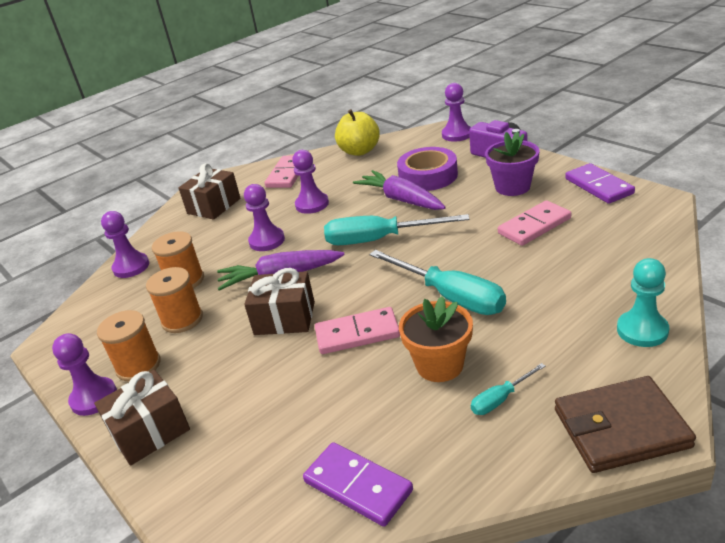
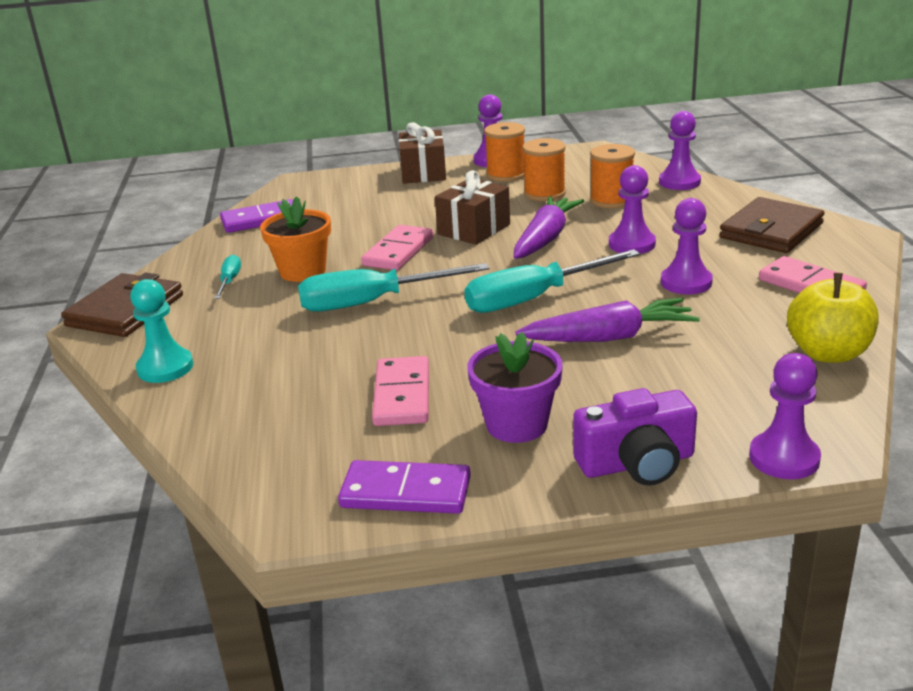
camera: 120 degrees right, 5 degrees down
(214, 206) = (771, 231): brown gift -> brown wallet
(379, 240) = (534, 298): turquoise screwdriver -> turquoise screwdriver turned 150 degrees counterclockwise
(428, 176) = (652, 377): purple tape -> none

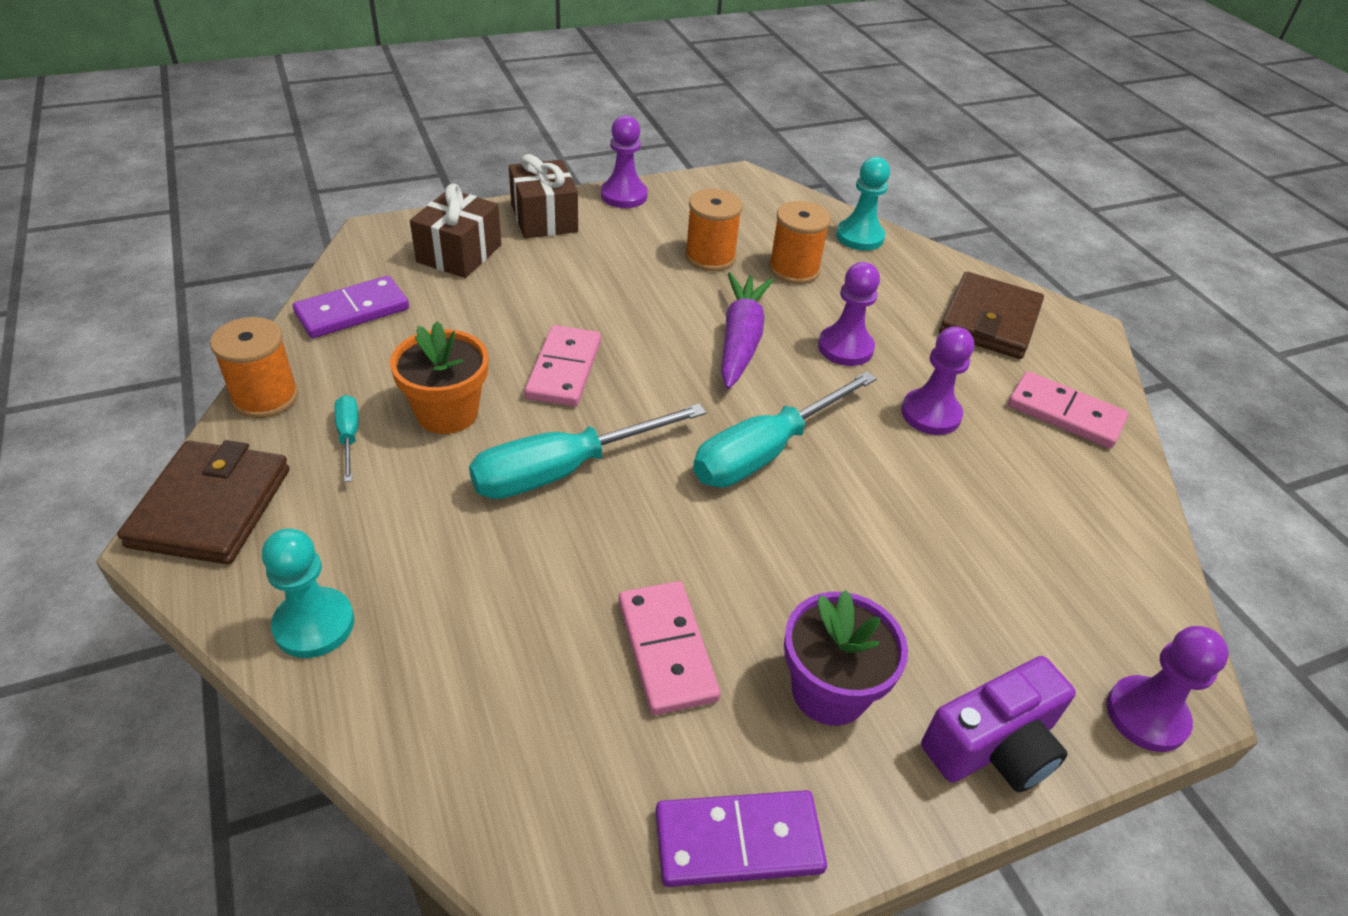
camera: 20 degrees left, 15 degrees up
(474, 229) = (646, 325): brown gift -> brown gift (459, 253)
(506, 175) = (650, 222): orange spool -> orange spool (265, 397)
(610, 337) = (880, 517): purple carrot -> none
(679, 182) = (859, 237): purple pawn -> turquoise pawn
(828, 353) = (1124, 528): yellow apple -> none

